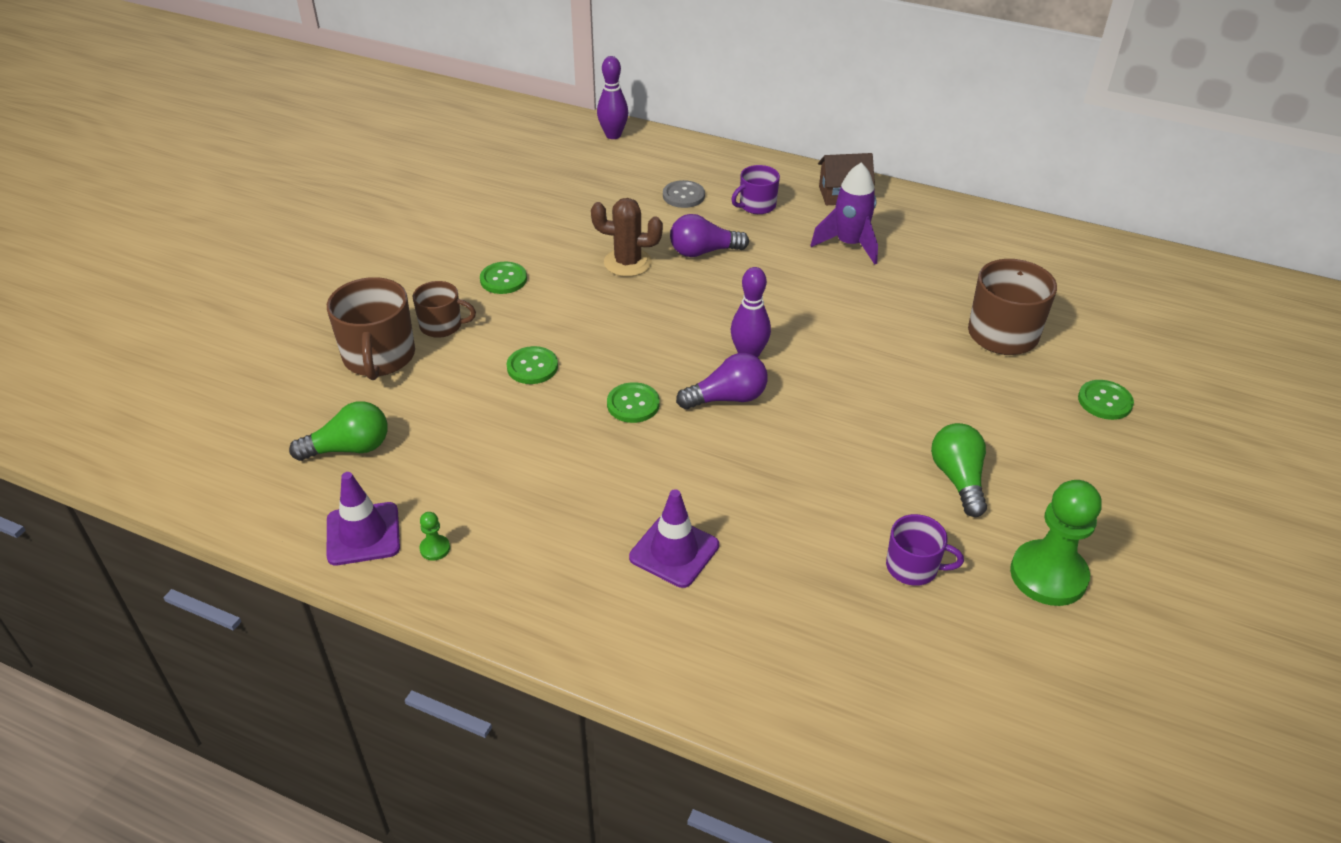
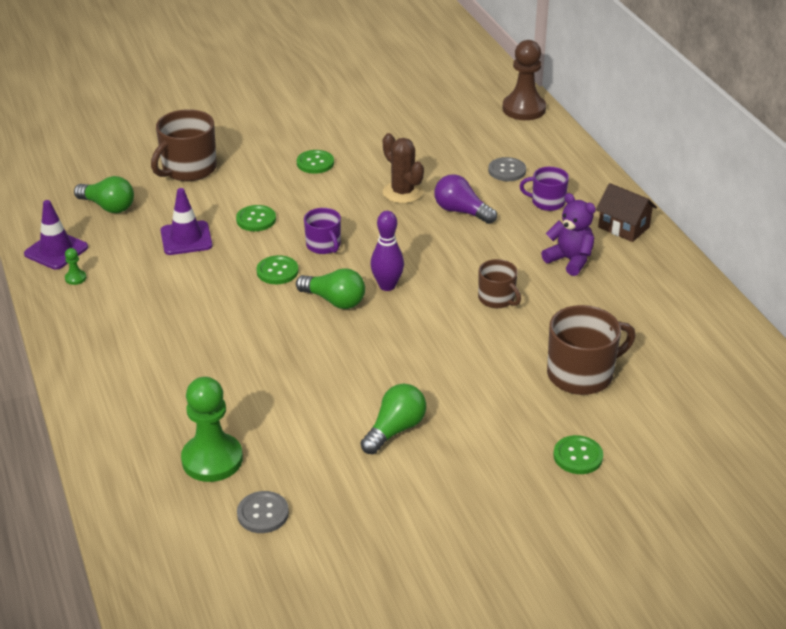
camera: 45 degrees right, 5 degrees down
(442, 325) = (243, 170): brown mug -> brown mug (497, 299)
(613, 135) = (524, 109): purple bowling pin -> brown pawn
(674, 551) = (179, 356): purple traffic cone -> purple traffic cone (186, 238)
(727, 398) = (334, 301): purple light bulb -> green light bulb
(849, 244) = (570, 260): purple rocket -> purple teddy bear
(913, 567) = (288, 451): purple mug -> purple mug (324, 245)
(987, 642) = (263, 513): none -> grey button
(1048, 575) = (357, 512): green pawn -> green pawn (212, 459)

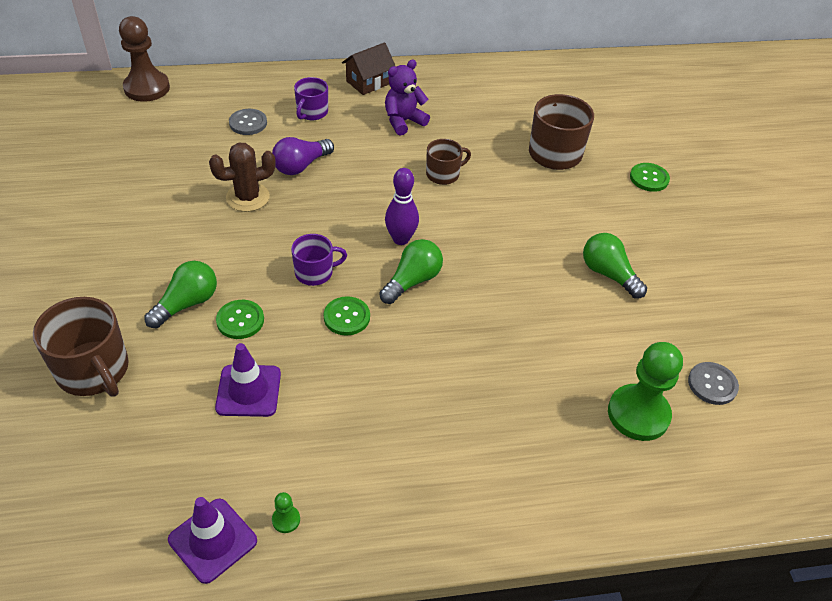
camera: 80 degrees left, 10 degrees up
(108, 206) = (135, 468): green light bulb -> green light bulb (187, 304)
(315, 163) = (152, 252): green button -> none

